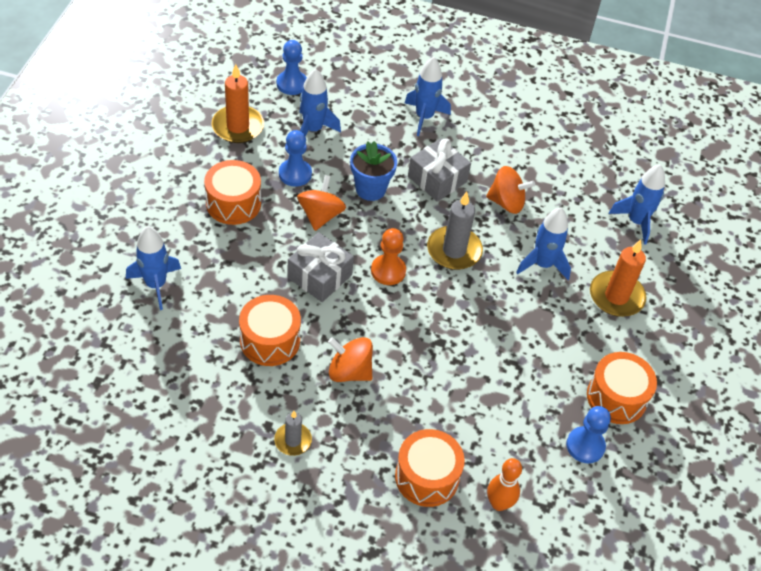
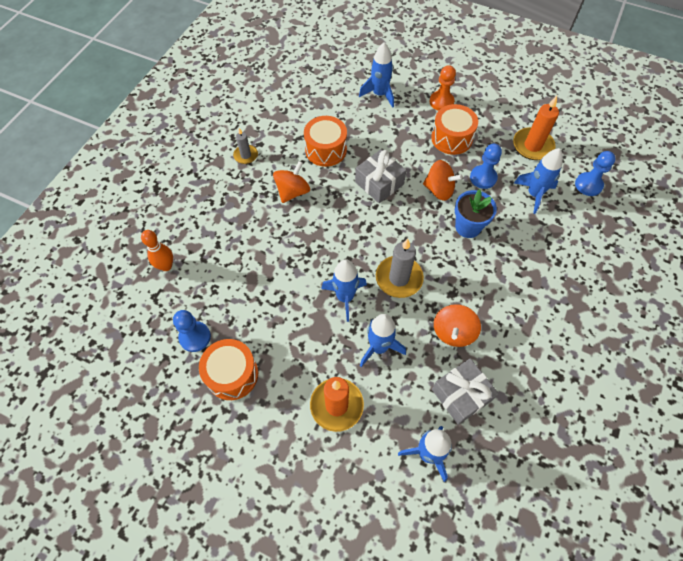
camera: 105 degrees right, 10 degrees up
(388, 271) = (381, 227): orange pawn -> orange pawn (441, 102)
(424, 117) = (559, 281): blue rocket -> blue rocket (345, 297)
(427, 477) = (199, 225): orange drum -> none
(437, 179) = (481, 279): grey gift -> grey gift (461, 395)

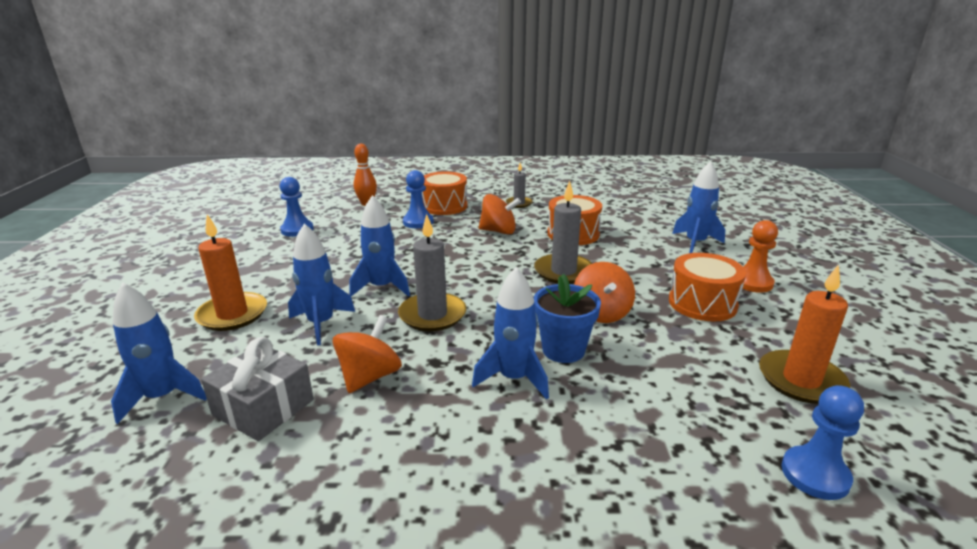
camera: 65 degrees right, 35 degrees down
(232, 374) = (260, 253): orange drum -> orange drum (444, 206)
(379, 183) = (563, 271): grey gift -> grey candle
(453, 332) = (370, 377): orange spinning top -> orange spinning top turned 120 degrees clockwise
(483, 178) = (668, 344): blue pawn -> blue pawn (418, 222)
(534, 194) = (701, 404): blue rocket -> blue rocket (514, 378)

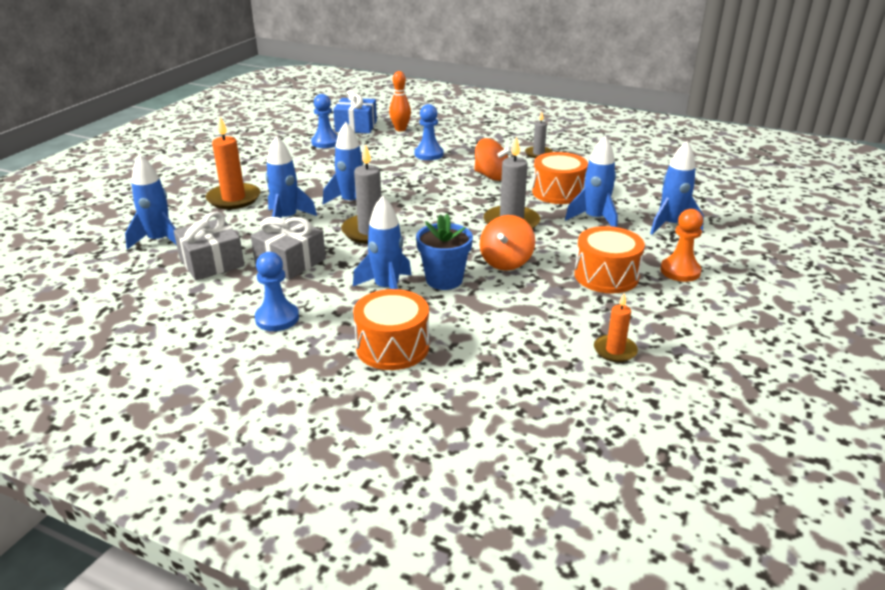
camera: 25 degrees right, 5 degrees up
(317, 208) = (356, 126): none -> blue gift
(370, 377) = (290, 261): orange spinning top -> grey gift
(444, 206) = (466, 144): orange drum -> orange drum (392, 347)
(630, 251) = (594, 219): none -> blue rocket
(801, 380) = (615, 350): orange candle -> orange candle, size x0.58
(815, 474) = (537, 405): blue pawn -> blue pawn (277, 318)

